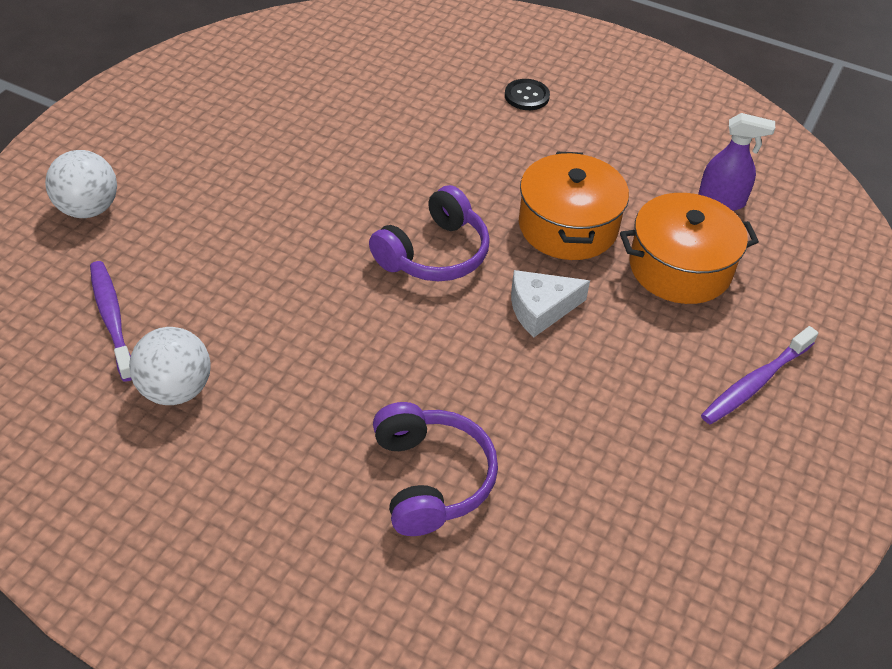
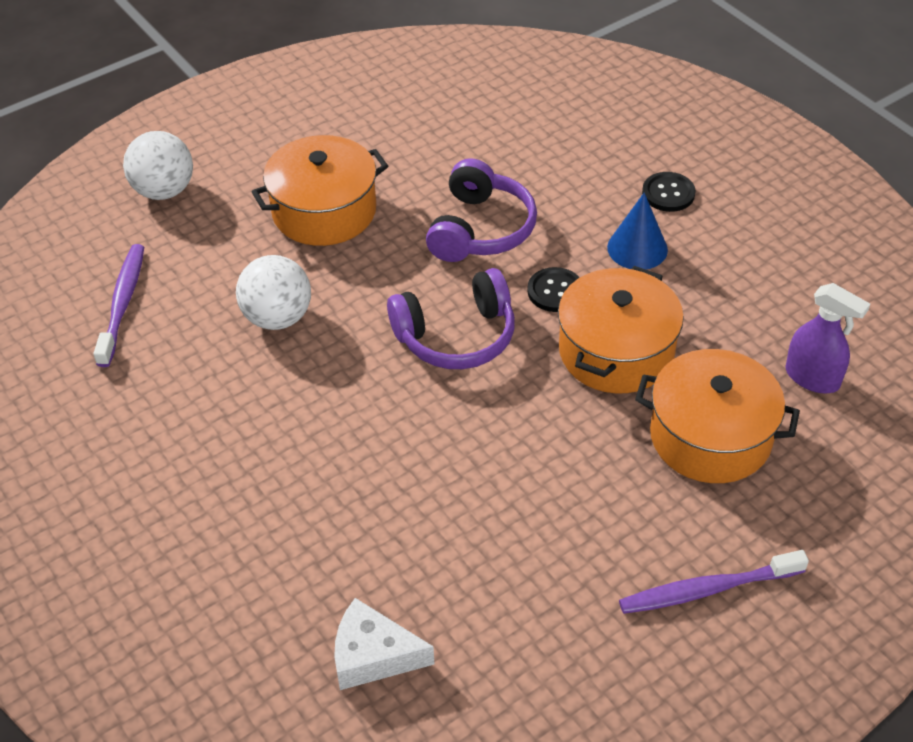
camera: 30 degrees right, 0 degrees up
(176, 389) = (137, 389): white ball -> white ball (277, 317)
(252, 185) = (324, 211): none -> orange pot
(431, 478) = (308, 558): purple headphones -> purple headphones (480, 229)
(490, 194) = (555, 291): none -> black button
(531, 143) = (637, 248): none -> blue cone
(540, 309) = (527, 430): white cheese -> white cheese (373, 656)

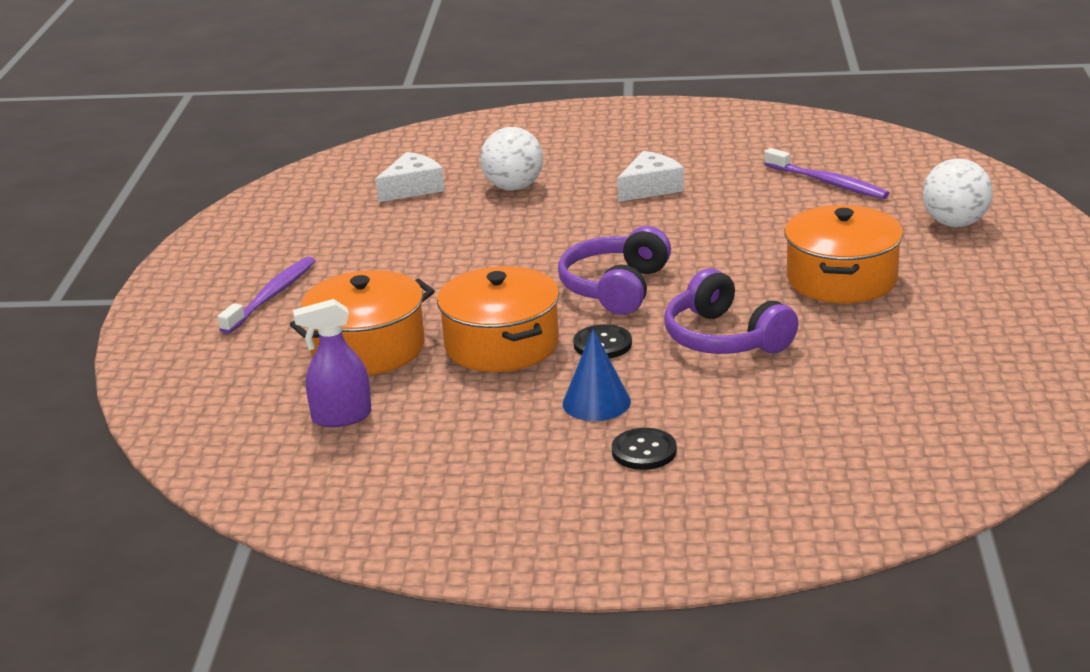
camera: 130 degrees right, 20 degrees down
(222, 430) = (650, 188): none -> white cheese
(277, 317) = (735, 230): white ball -> white ball (513, 187)

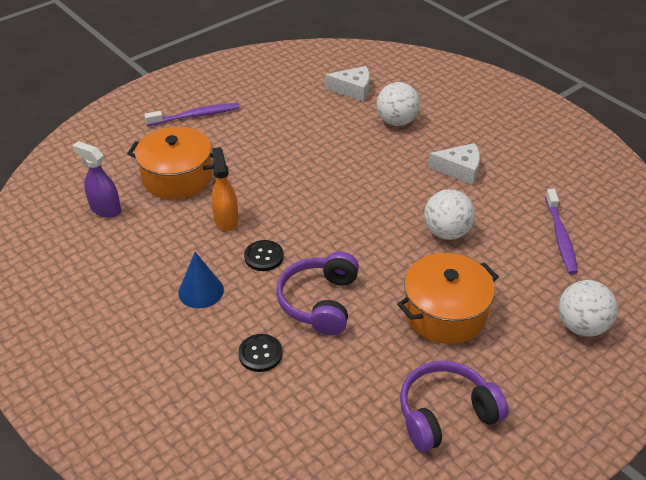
camera: 45 degrees right, 15 degrees up
(501, 344) = (226, 220): orange pot -> orange spray bottle
(615, 288) = (330, 225): purple headphones -> purple headphones (445, 414)
(644, 451) = (167, 340): black button -> black button (260, 354)
(731, 232) = (446, 232): none -> white ball

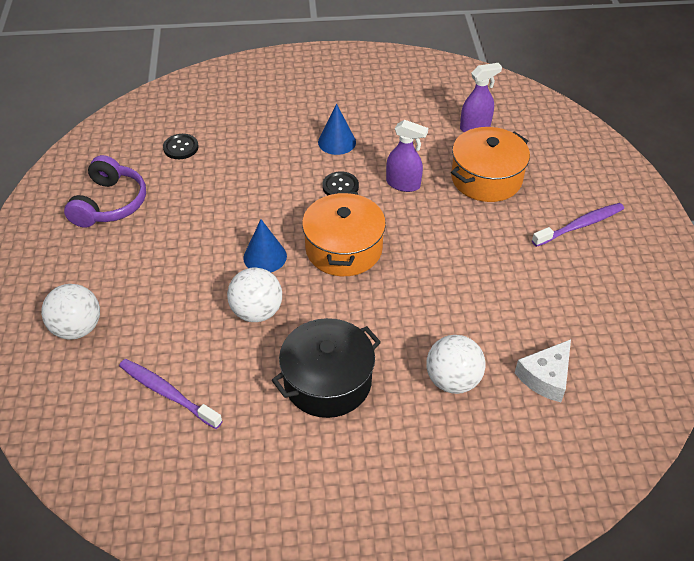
camera: 125 degrees right, 5 degrees up
(195, 116) = (580, 225): purple toothbrush -> purple toothbrush turned 135 degrees counterclockwise
(226, 220) = (403, 184): orange spray bottle -> purple spray bottle
(260, 354) = (251, 146): black button -> black button (181, 147)
(319, 302) = (264, 194): purple headphones -> none
(391, 258) = (265, 257): none -> blue cone
(445, 312) = (181, 255): orange pot -> orange pot (344, 249)
(459, 169) = (327, 381): white cheese -> black pot

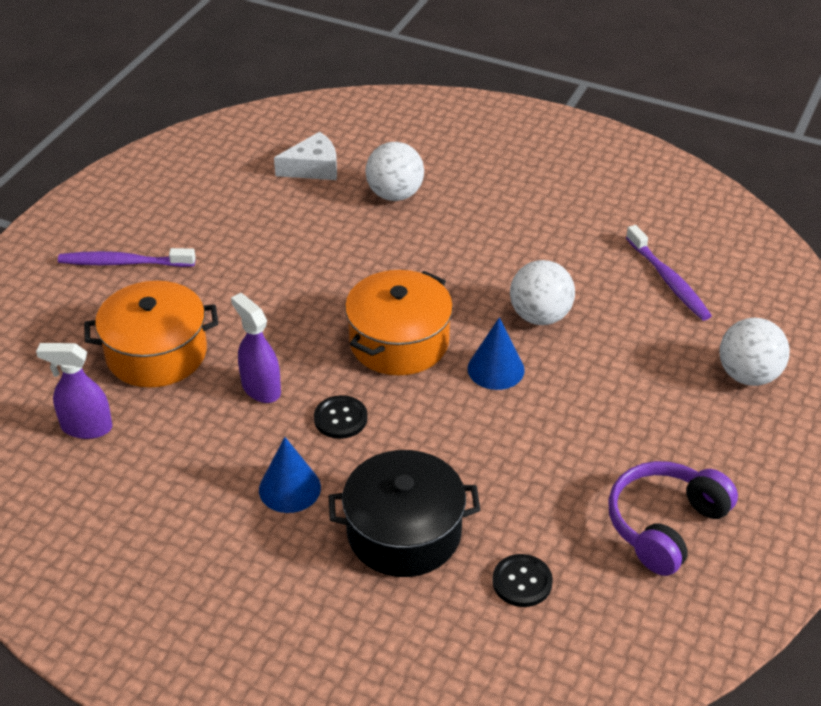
camera: 150 degrees left, 5 degrees down
(327, 381) = (508, 234): black pot -> black pot (404, 532)

